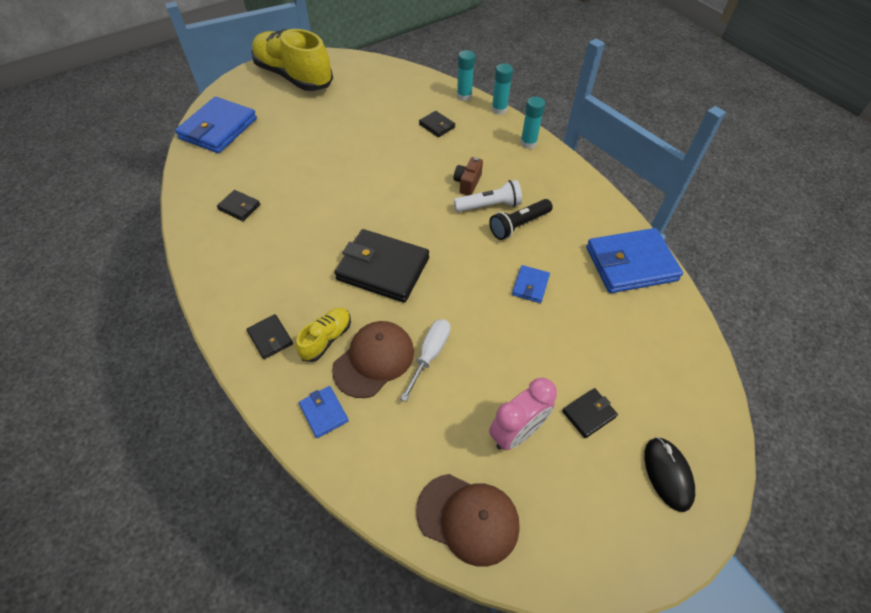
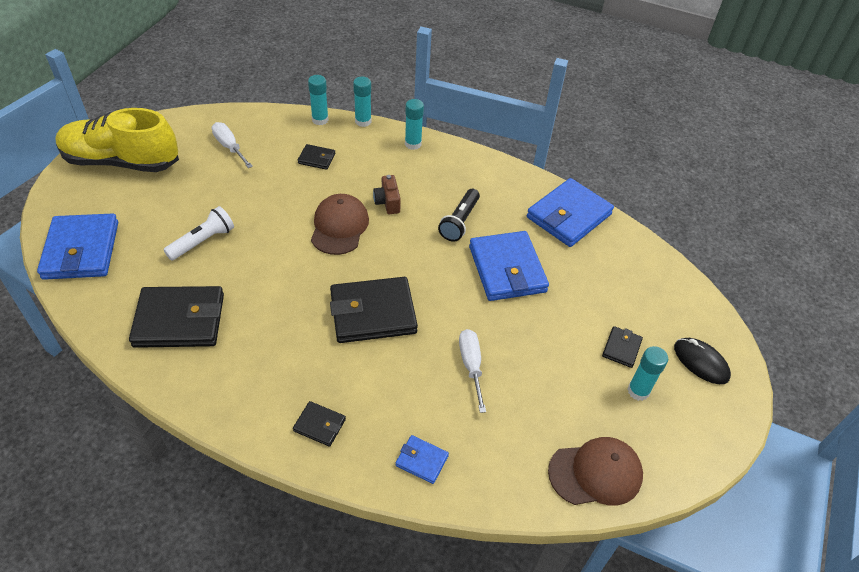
camera: 35 degrees left, 5 degrees down
(239, 207) = (179, 320): black wallet -> black wallet, size x2.12
(326, 339) = (372, 399): yellow shoe -> none
(374, 360) = (428, 394): brown cap -> brown cap (339, 226)
(377, 93) = (229, 147): none -> white screwdriver
(489, 206) = (422, 215): white flashlight -> white flashlight (203, 241)
(516, 432) = (582, 390): pink clock -> none
(530, 286) = (507, 269): blue wallet -> blue wallet, size x2.12
(574, 465) = (638, 391): none -> turquoise glue stick

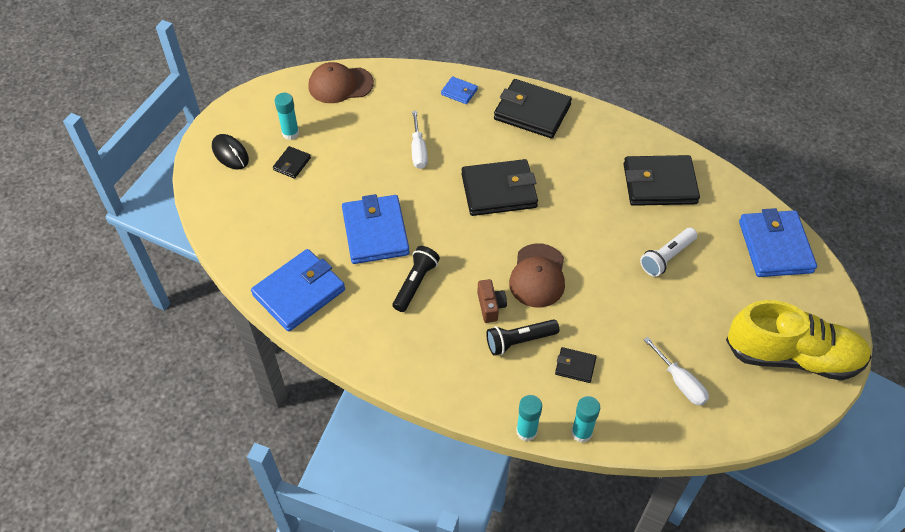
camera: 175 degrees left, 5 degrees up
(319, 425) = (532, 112): black wallet -> black wallet, size x2.12
(363, 176) = (519, 341): none -> black flashlight
(413, 144) = (463, 393): turquoise glue stick -> none

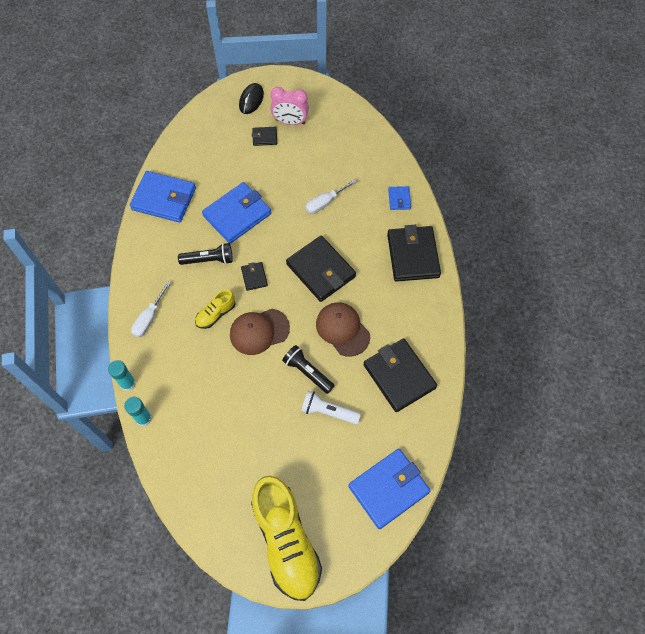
camera: 60 degrees right, 10 degrees up
(290, 133) = (290, 122): turquoise glue stick -> pink clock
(340, 85) = (354, 125): brown cap -> brown cap (342, 329)
(490, 306) = (216, 314): brown camera -> yellow shoe
(519, 341) = (197, 345): black flashlight -> black flashlight (307, 372)
(575, 366) = (195, 390): black wallet -> black wallet (254, 277)
(680, 382) = (219, 467): white screwdriver -> white screwdriver (149, 318)

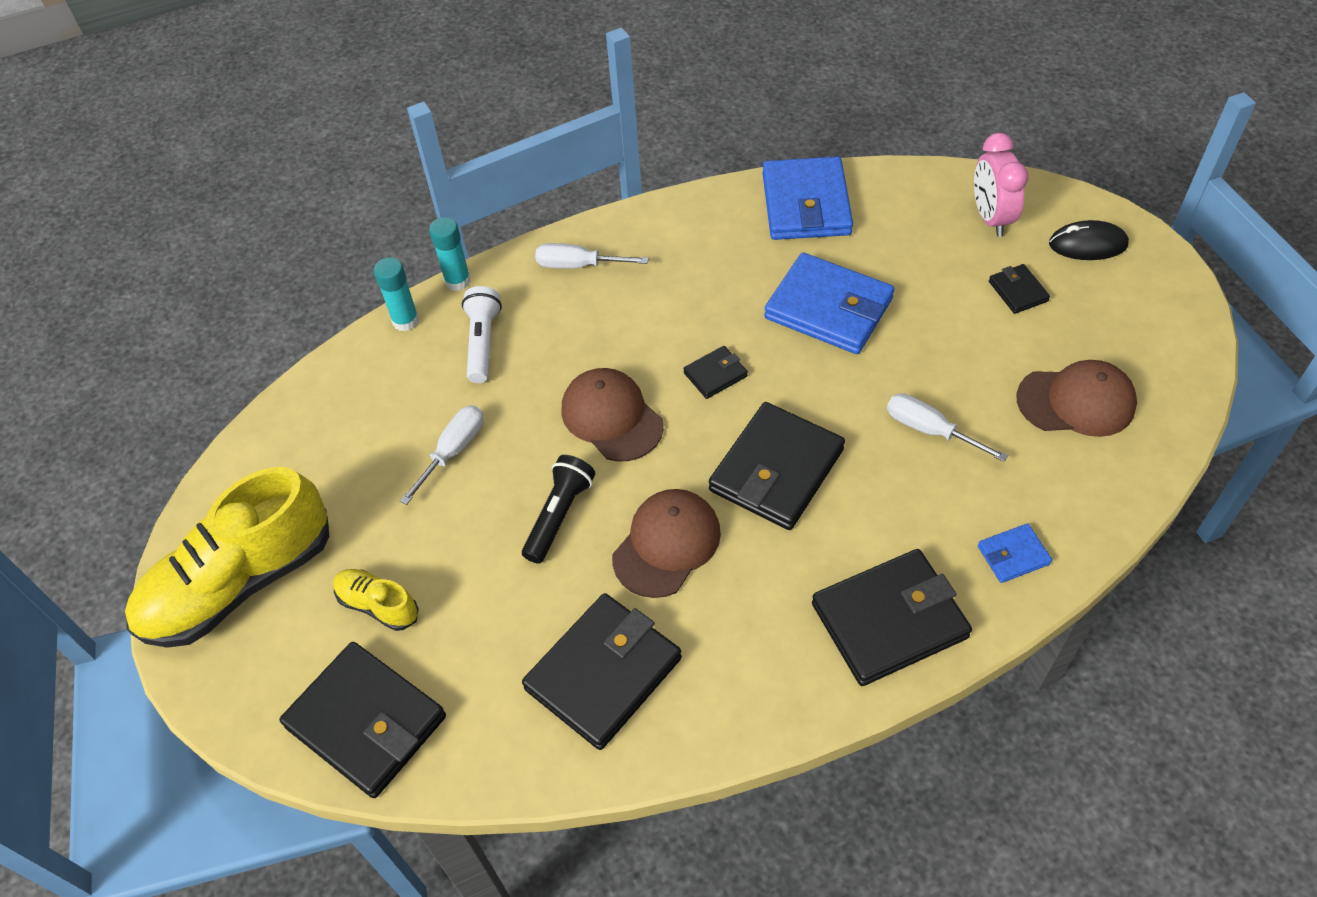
camera: 75 degrees right, 10 degrees down
(209, 260) = (719, 301): black flashlight -> none
(216, 314) = (620, 346): yellow shoe -> yellow shoe (378, 605)
(247, 413) = (453, 451): none -> white screwdriver
(290, 122) = (1079, 317): pink clock -> pink clock (990, 218)
(328, 411) = (492, 572): white flashlight -> white flashlight (483, 342)
(334, 143) = (1076, 401): none -> brown cap
(388, 489) = (366, 722): blue wallet -> black wallet

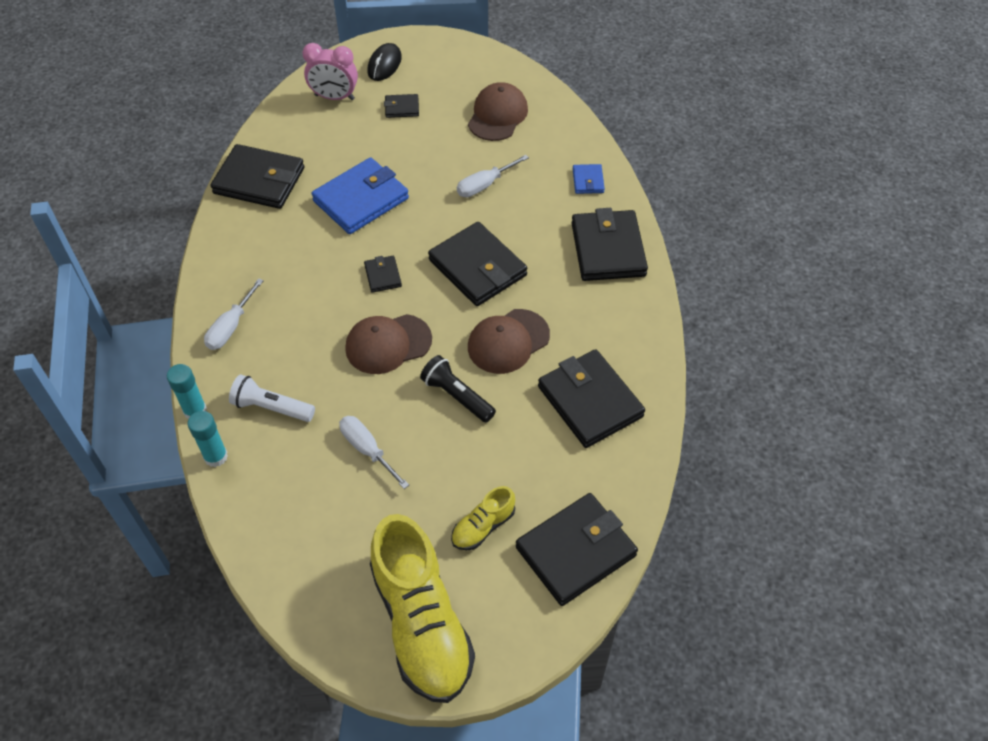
camera: 75 degrees left, 0 degrees up
(667, 544) = (508, 341): brown cap -> brown cap turned 90 degrees counterclockwise
(806, 204) = (259, 181): blue wallet -> black wallet

